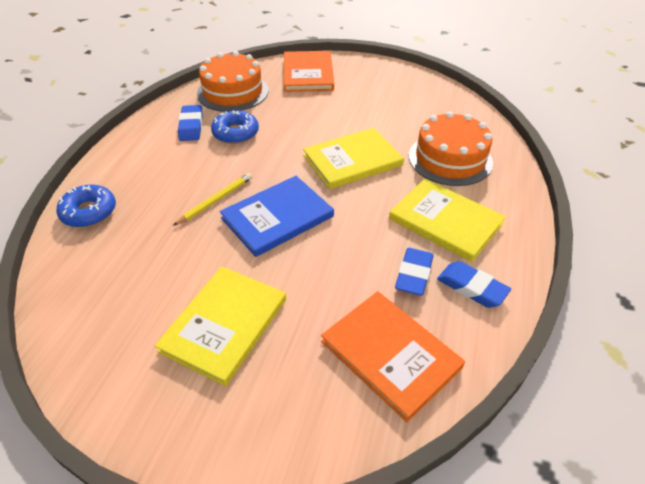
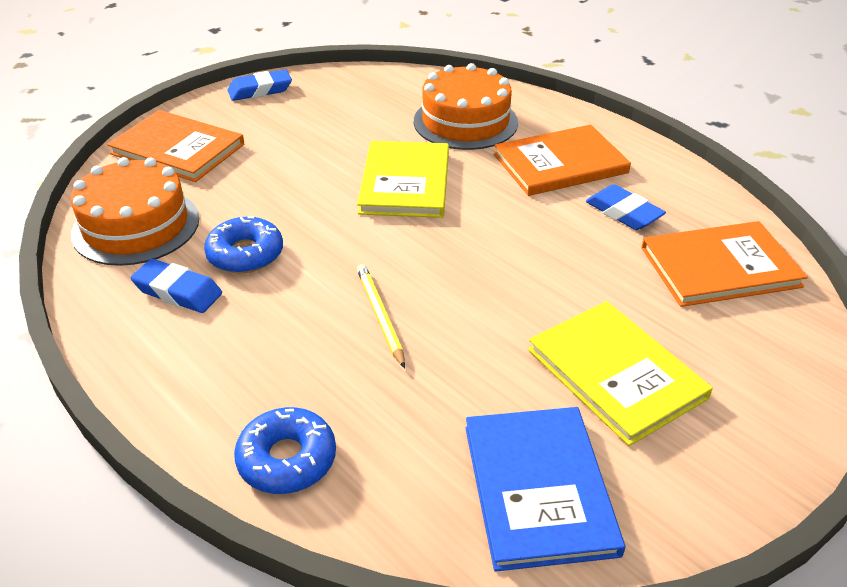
camera: 60 degrees left, 5 degrees down
(277, 217) = (460, 273): blue book -> blue book (539, 488)
(445, 221) = (560, 164): yellow book -> orange book
(472, 288) = (662, 187): blue eraser -> blue eraser (260, 90)

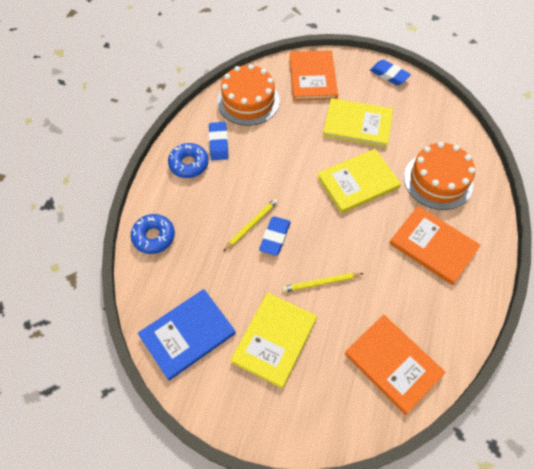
camera: 60 degrees right, 20 degrees up
(245, 254) = (257, 151): blue donut -> blue donut (189, 164)
(309, 145) = (357, 124): none -> yellow book
(546, 282) = (321, 283): none -> yellow pencil
(623, 213) = (409, 297): blue eraser -> blue eraser (275, 237)

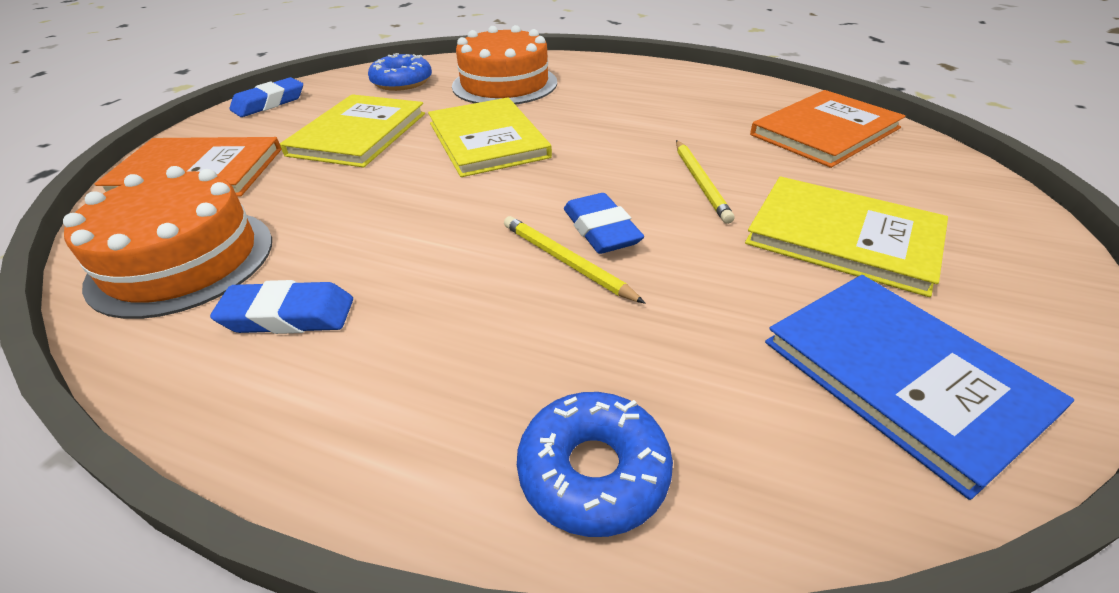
camera: 85 degrees left, 20 degrees down
(189, 164) = (330, 381): blue donut -> blue donut (402, 82)
(275, 237) = (601, 230): blue eraser -> blue eraser turned 45 degrees clockwise
(433, 246) = (618, 94): orange book -> none

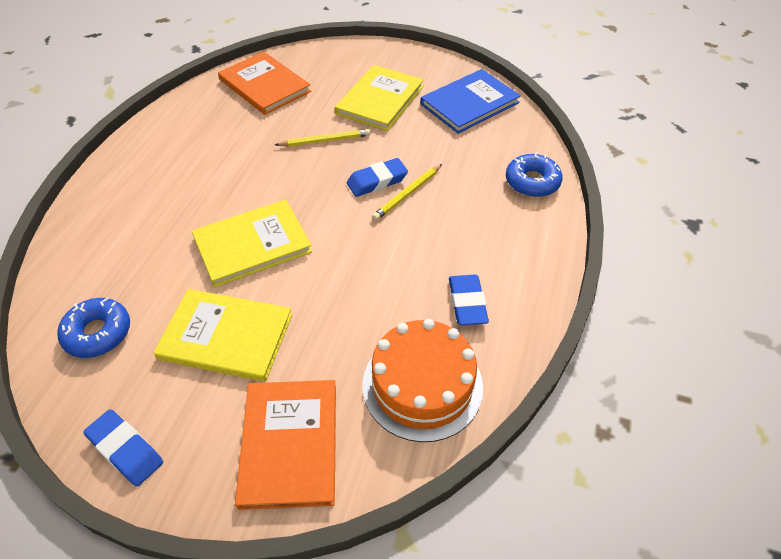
camera: 95 degrees left, 10 degrees up
(504, 84) = (132, 247): orange cake -> none

